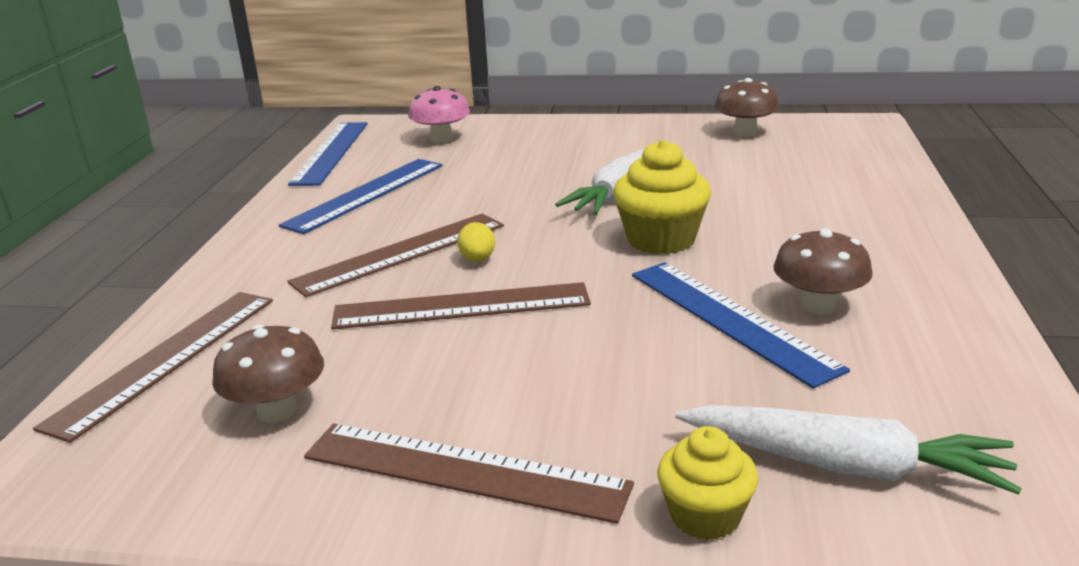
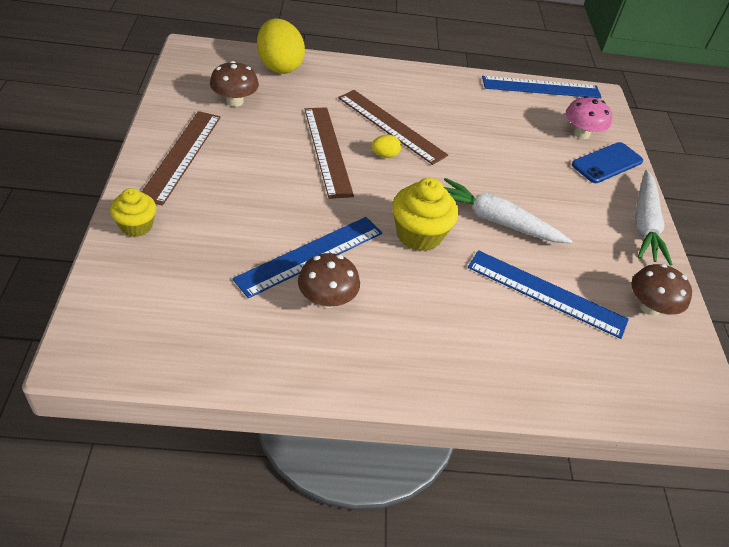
camera: 75 degrees right, 20 degrees up
(166, 359) = (279, 66): brown ruler -> yellow egg
(366, 194) = (473, 107): blue ruler -> blue ruler (546, 293)
(502, 131) = (607, 163): none -> blue phone
(845, 465) = (163, 279): white carrot -> white carrot (644, 224)

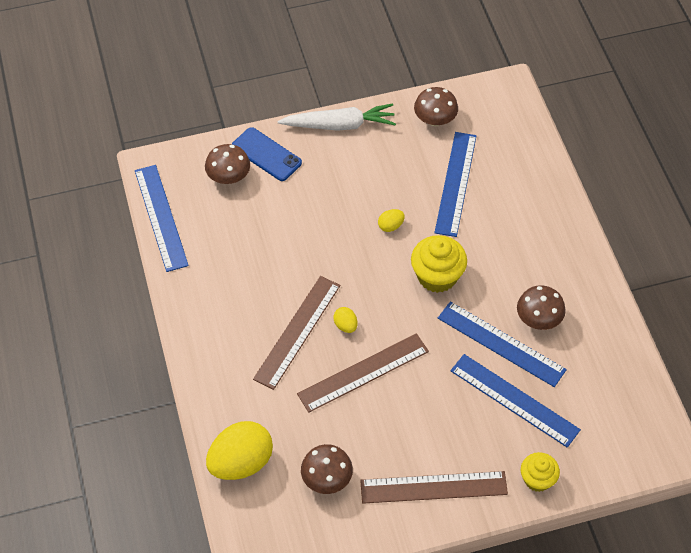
camera: 100 degrees left, 10 degrees up
(236, 241) = (514, 400): none -> blue ruler
(496, 221) = (390, 226): white carrot -> yellow egg
(581, 133) = (229, 177): pink mushroom -> brown mushroom

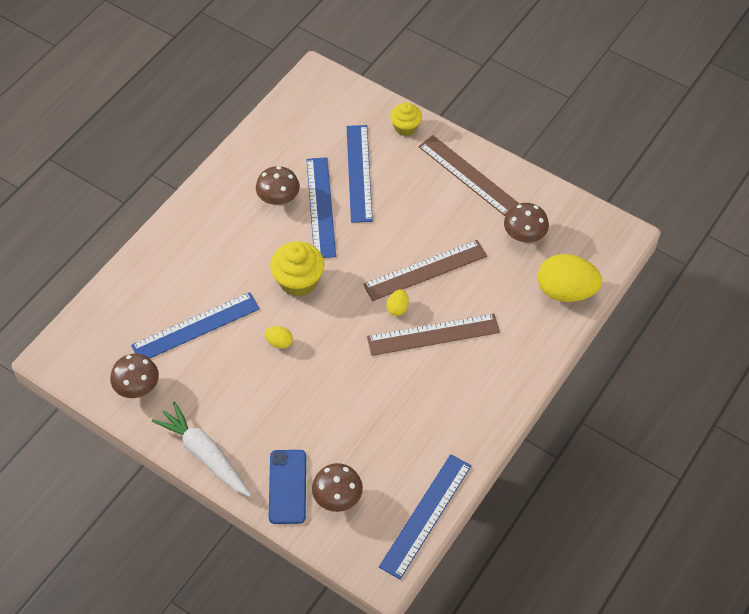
camera: 130 degrees left, 0 degrees up
(363, 373) = (425, 270): brown ruler -> brown ruler turned 45 degrees counterclockwise

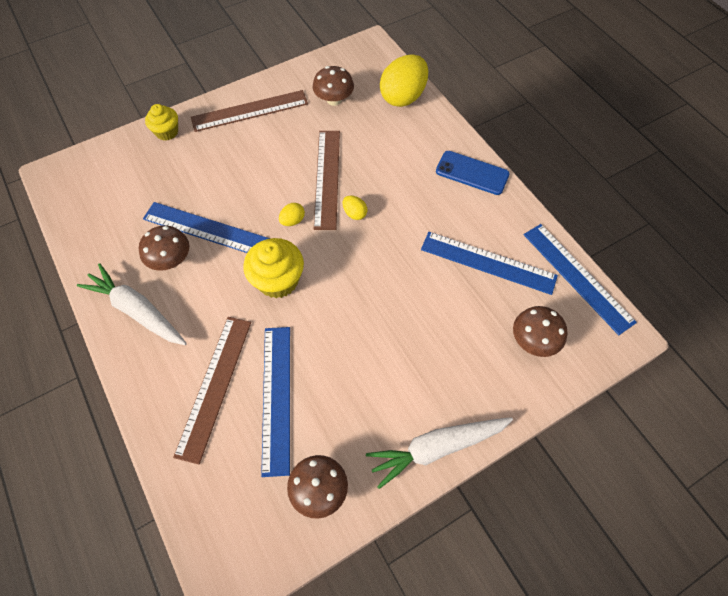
camera: 65 degrees left, 5 degrees up
(223, 200) = (137, 310): none -> white carrot
(279, 342) = (338, 324): yellow egg -> yellow egg (292, 221)
(287, 486) = (506, 381): blue phone -> blue phone (472, 173)
(359, 173) = (190, 184): blue ruler -> blue ruler (488, 262)
(433, 334) = (396, 199): brown ruler -> brown ruler (214, 386)

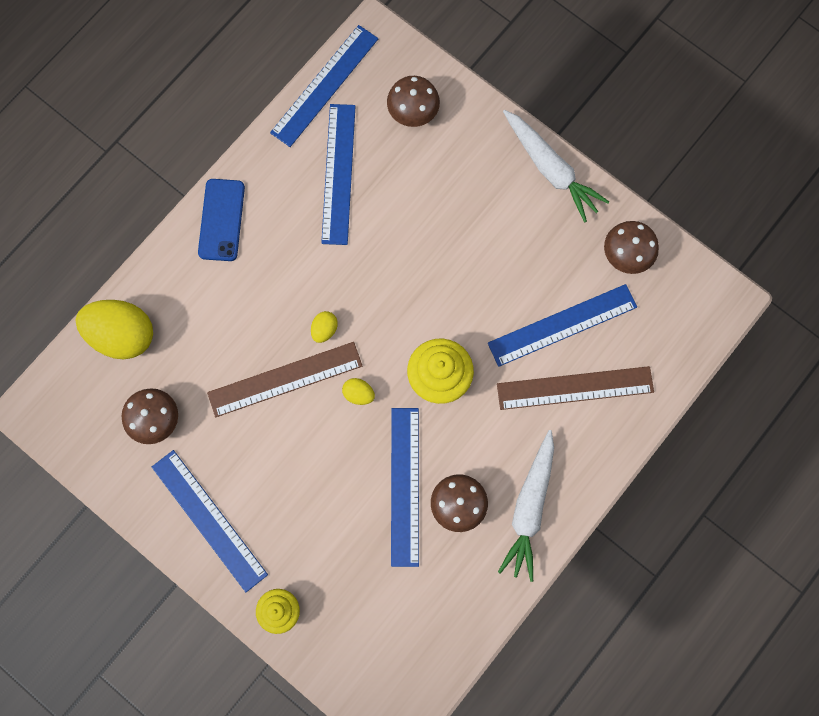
camera: 110 degrees left, 15 degrees up
(250, 111) = (209, 520): brown ruler -> blue ruler

